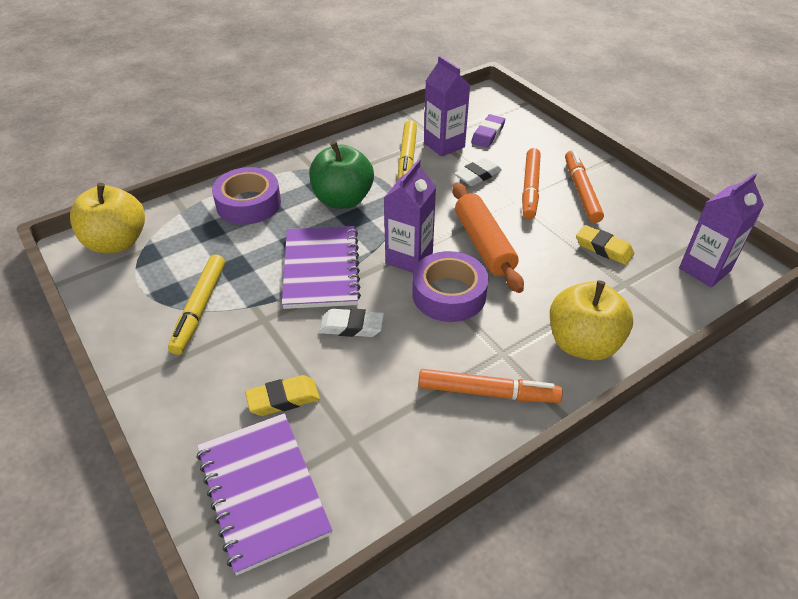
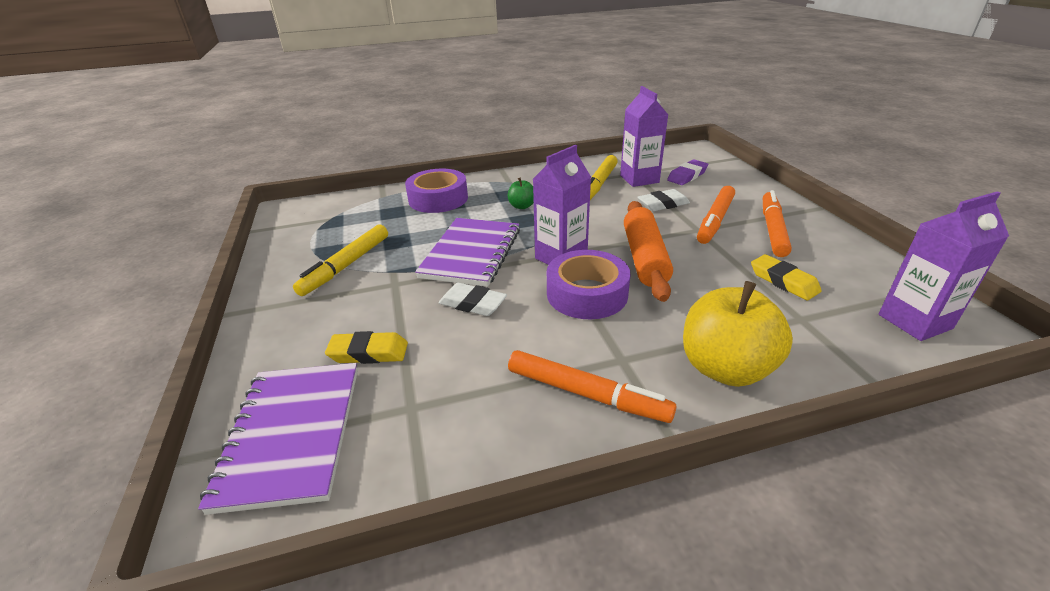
camera: 20 degrees right, 10 degrees down
(117, 242) = (316, 211): yellow apple -> none
(343, 199) = (522, 206): green apple -> green apple, size x0.48

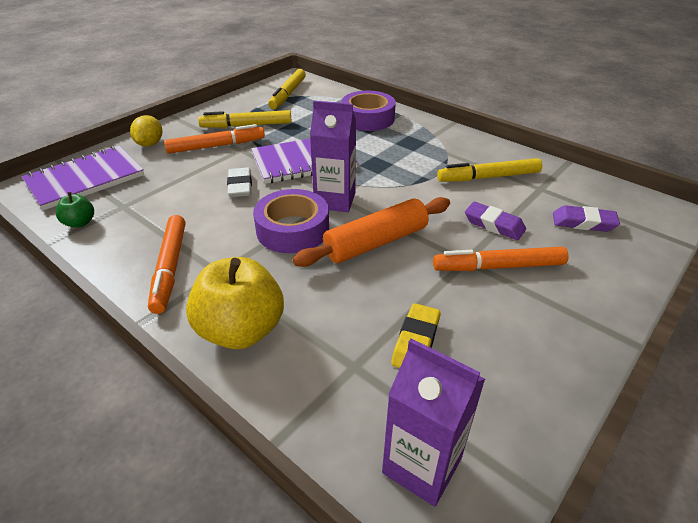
camera: 55 degrees right, 5 degrees up
(279, 349) = (150, 144): none -> yellow lemon
(317, 222) = (288, 94): none -> yellow marker
(368, 353) = (164, 171): yellow eraser -> none
(522, 206) = (398, 155): green apple -> green apple (80, 223)
(639, 179) = (532, 196): purple carton -> none
(663, 204) = (494, 225): white eraser -> purple eraser
(772, 229) = (526, 313): orange marker -> orange marker (216, 146)

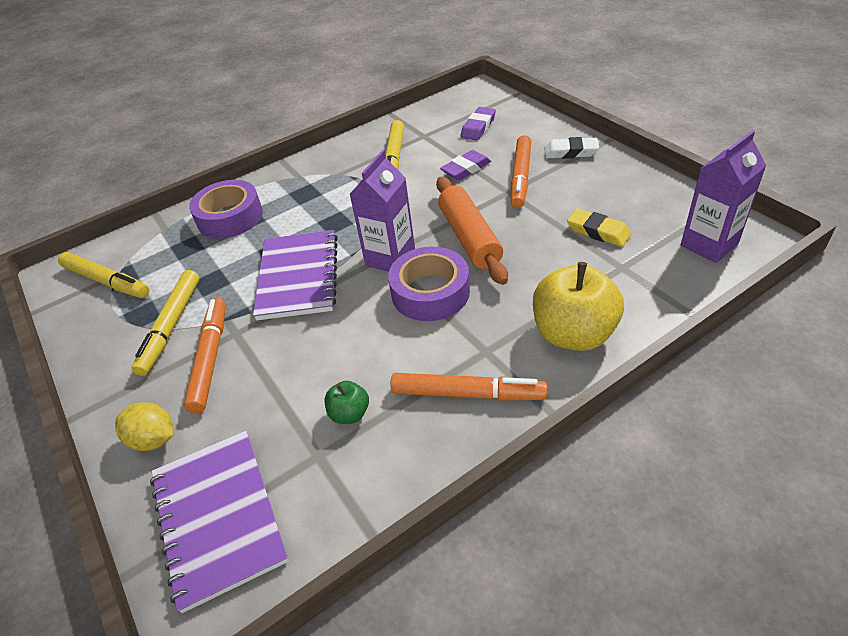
camera: 70 degrees left, 5 degrees up
(80, 223) = (340, 504): green apple -> green apple (350, 413)
(240, 186) = (326, 333): white eraser -> white eraser (571, 152)

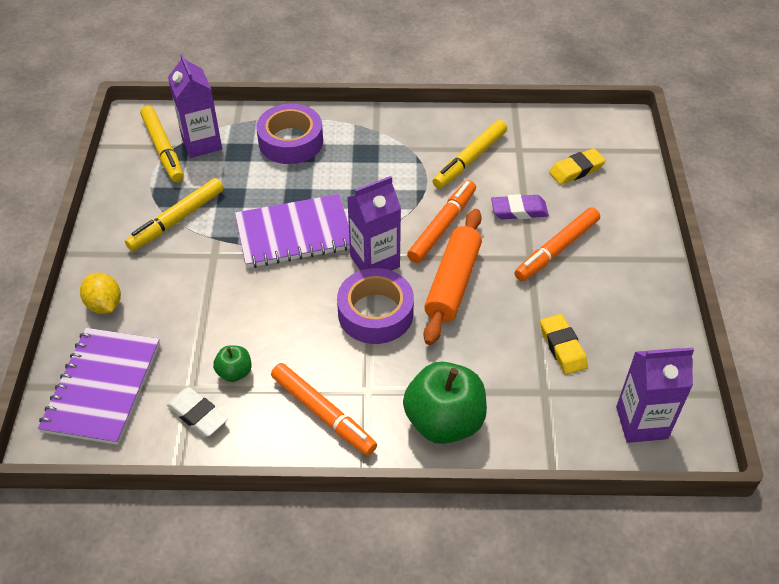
camera: 30 degrees right, 5 degrees up
(143, 258) = (201, 143): none -> purple carton
(210, 358) = (182, 265): orange marker -> orange marker (442, 226)
(298, 276) = (294, 233): purple notebook -> purple notebook turned 45 degrees clockwise
(478, 127) = (576, 170): purple eraser -> yellow eraser
(571, 152) = (630, 251): white eraser -> white eraser (197, 415)
(573, 334) = (444, 421): yellow apple -> green apple

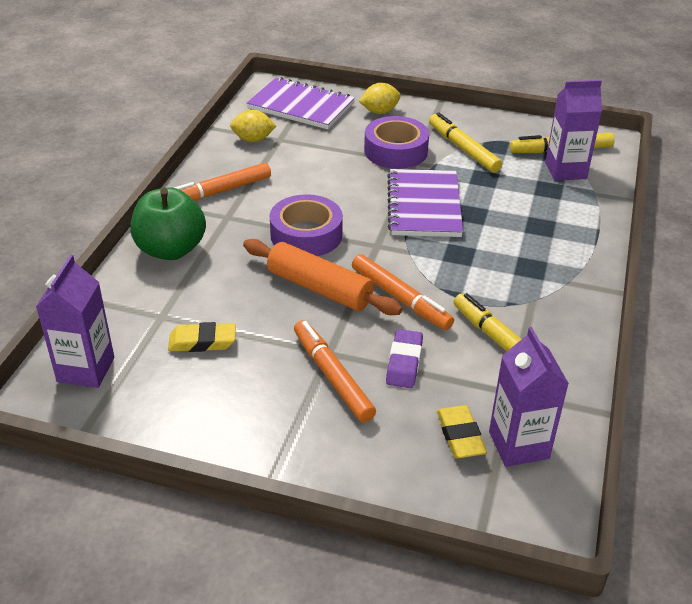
camera: 105 degrees right, 10 degrees down
(197, 415) = (253, 139): white eraser -> yellow lemon
(234, 372) = (282, 158): green apple -> none
(291, 141) = (559, 222): purple tape -> purple tape (395, 151)
(375, 261) = (369, 245): purple carton -> purple carton (518, 445)

